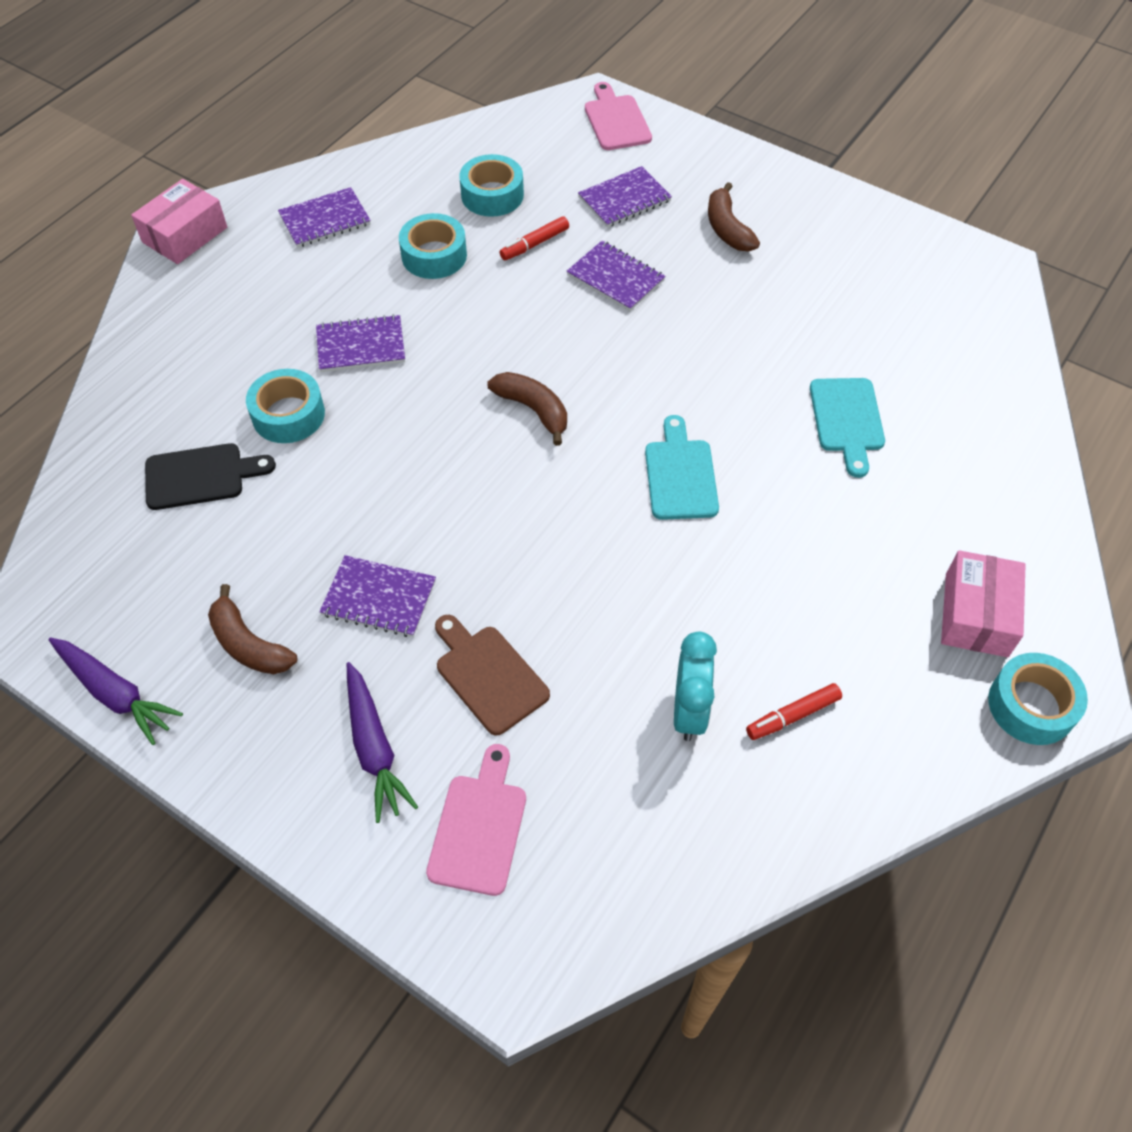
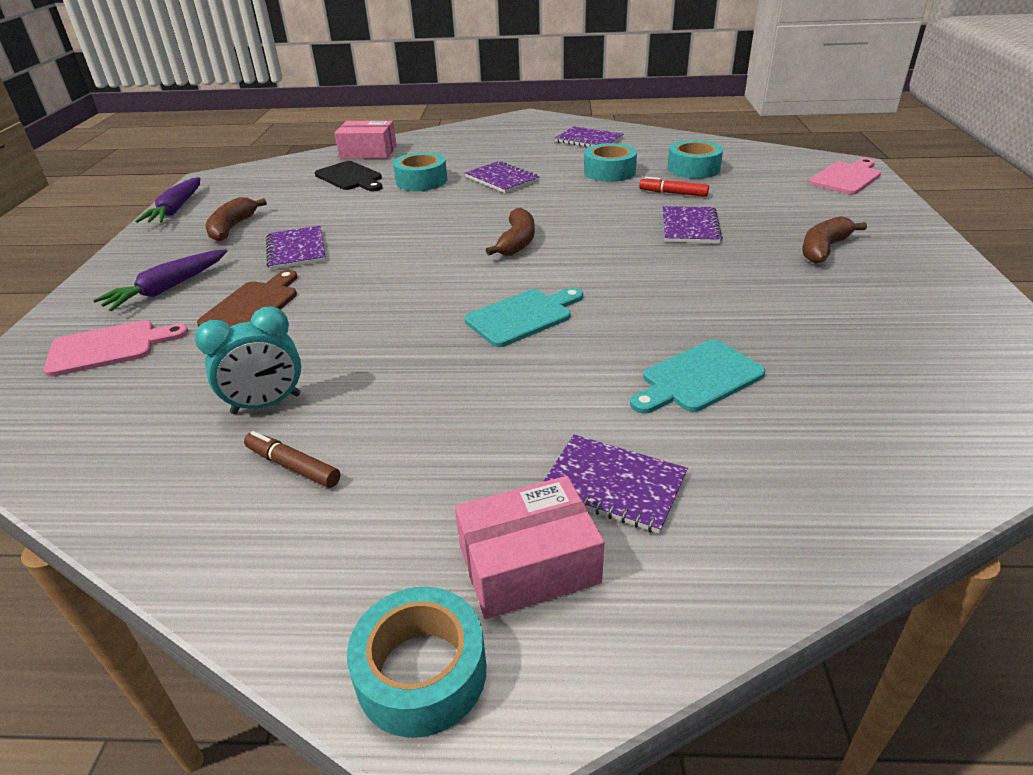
camera: 60 degrees right, 20 degrees down
(185, 235) = (523, 119): pink box -> pink box (368, 152)
(624, 199) = (774, 205): purple notebook -> purple notebook (613, 485)
(792, 716) = (293, 466): red marker -> brown marker

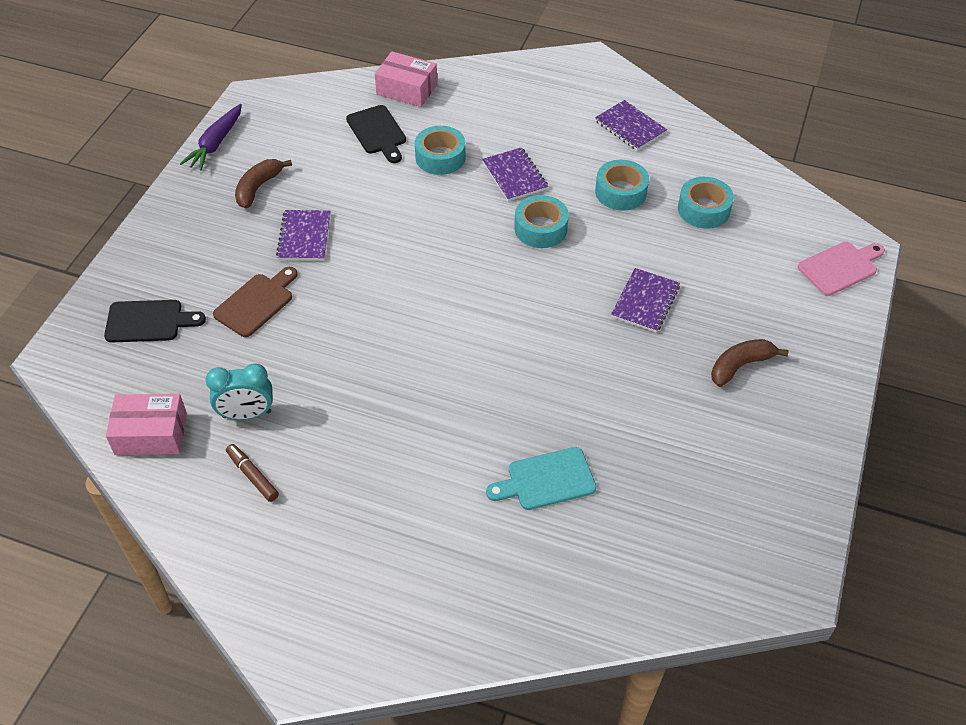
camera: 15 degrees right, 15 degrees up
(109, 347) = (149, 321): pink cutting board -> black cutting board
(168, 288) = (196, 261): purple carrot -> none
(421, 672) = (287, 637): turquoise tape -> turquoise tape (540, 228)
(517, 242) = (488, 279): brown banana -> none
(523, 316) = (453, 376): turquoise cutting board -> none
(529, 564) = (367, 592): pink box -> pink box (151, 433)
(613, 485) = (441, 552): purple notebook -> none
(673, 193) = (660, 245): red marker -> none

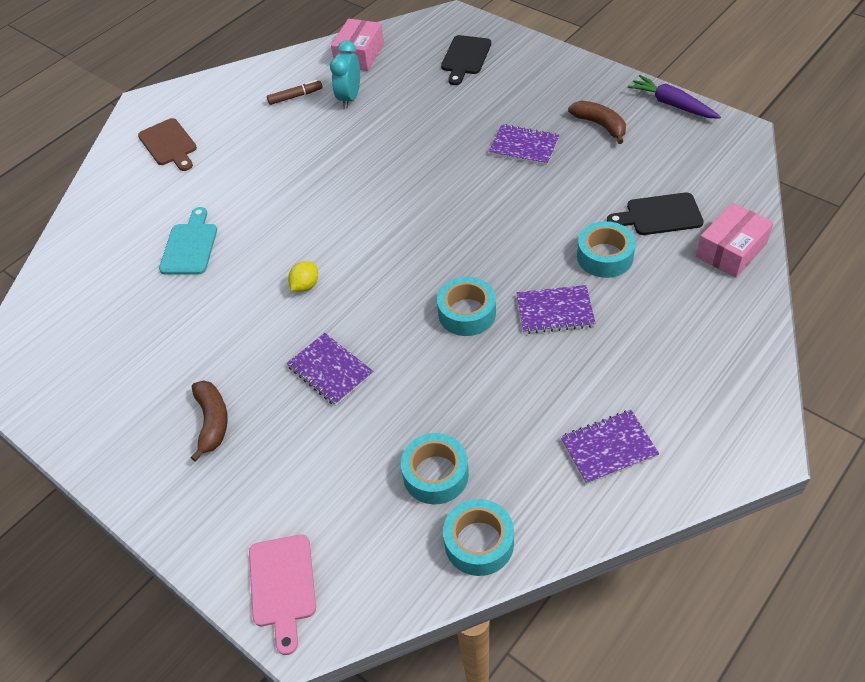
camera: 115 degrees right, 0 degrees up
(256, 303) = (458, 112): brown cutting board -> brown cutting board (169, 144)
(558, 353) = (305, 285): none -> yellow lemon
(620, 192) = (495, 400): turquoise tape -> turquoise tape (479, 542)

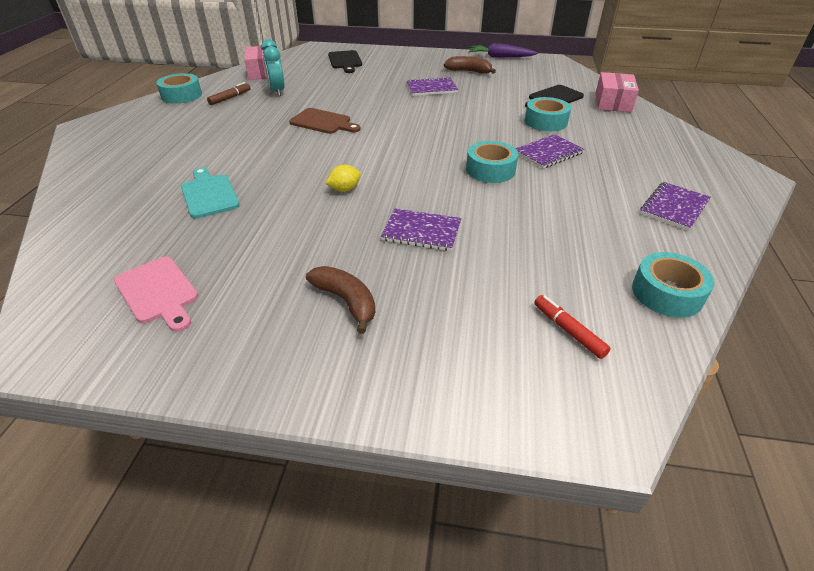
camera: 35 degrees left, 10 degrees down
(169, 144) = (132, 142): brown cutting board -> brown cutting board (323, 122)
(282, 586) = (550, 399): pink cutting board -> pink cutting board (158, 292)
(305, 285) = (344, 189): yellow lemon -> yellow lemon turned 60 degrees clockwise
(354, 535) = (568, 330): none -> red marker
(435, 474) = (581, 264): turquoise tape -> turquoise tape (181, 95)

